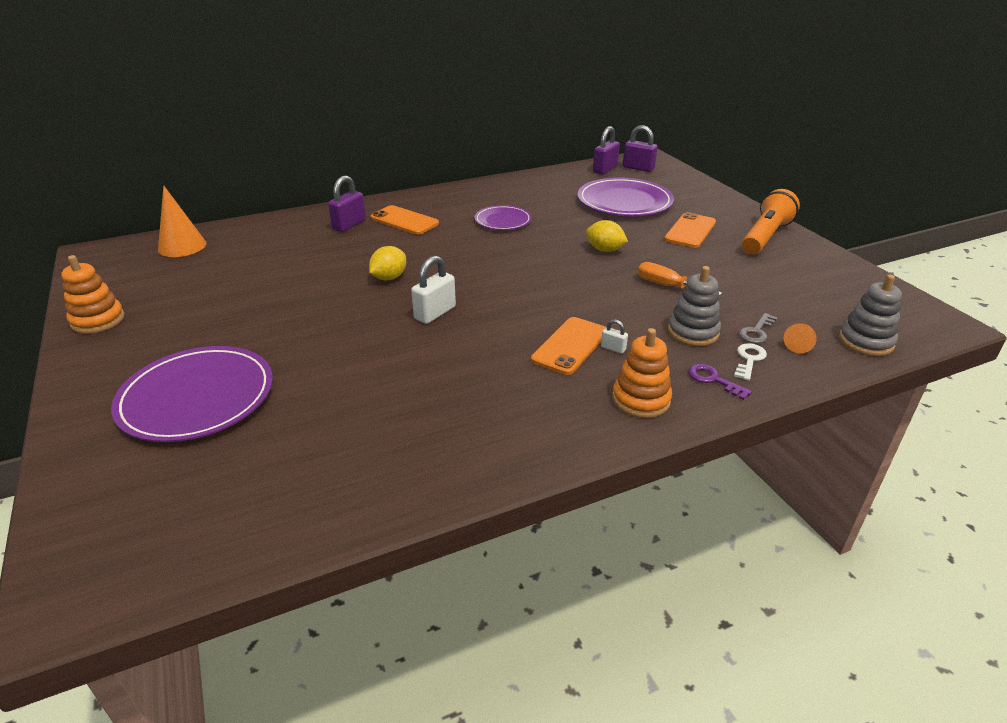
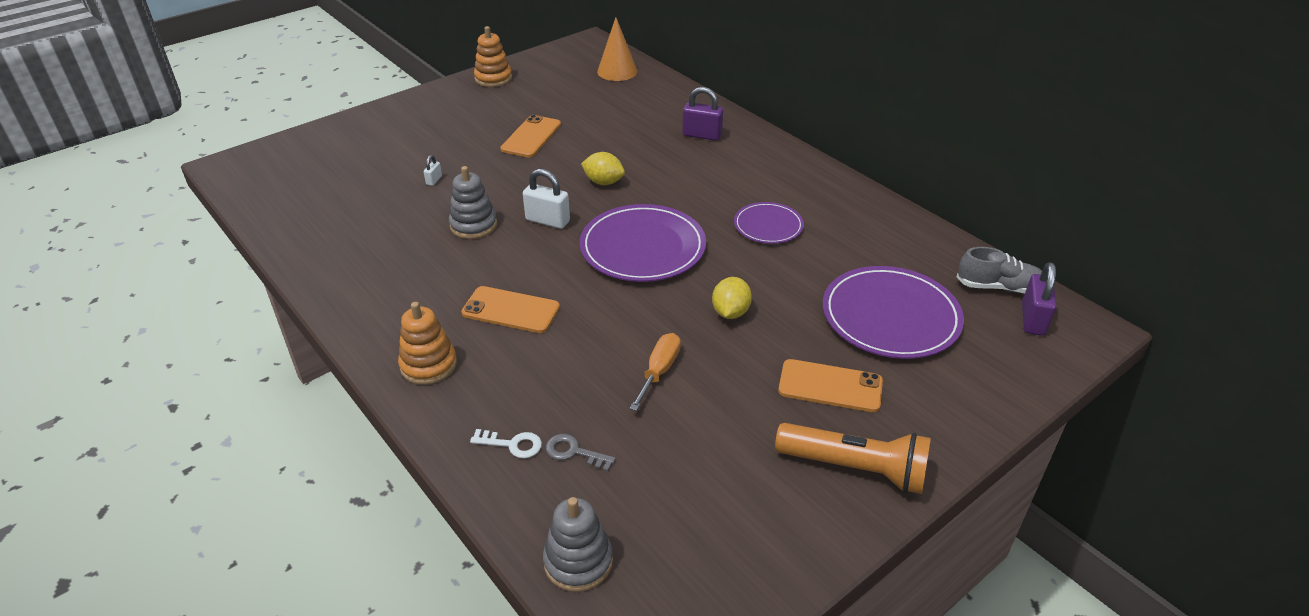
camera: 75 degrees right, 5 degrees up
(197, 397) = (406, 146): purple plate -> purple plate (643, 247)
(404, 221) = (729, 163): orange phone -> orange phone (531, 137)
(605, 169) = (998, 287): purple padlock -> grey shoe
(613, 348) = (513, 339): white padlock -> white padlock (434, 180)
(693, 332) = (559, 397): grey stacking toy -> grey stacking toy (473, 225)
(713, 380) = (468, 415): purple key -> none
(799, 344) = (554, 491): orange cone -> none

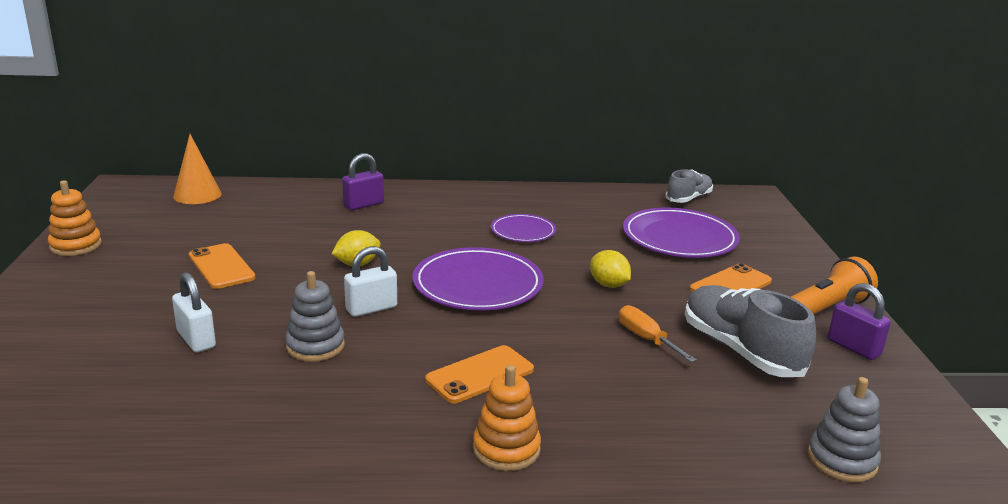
camera: 55 degrees left, 15 degrees down
(434, 180) = (196, 339): white padlock -> white padlock, size x1.99
(512, 444) = (671, 441): white key -> none
(574, 452) = (709, 414): grey key -> none
(704, 436) = (740, 350): none -> grey shoe
(1032, 320) = (730, 204): purple padlock -> purple padlock (853, 347)

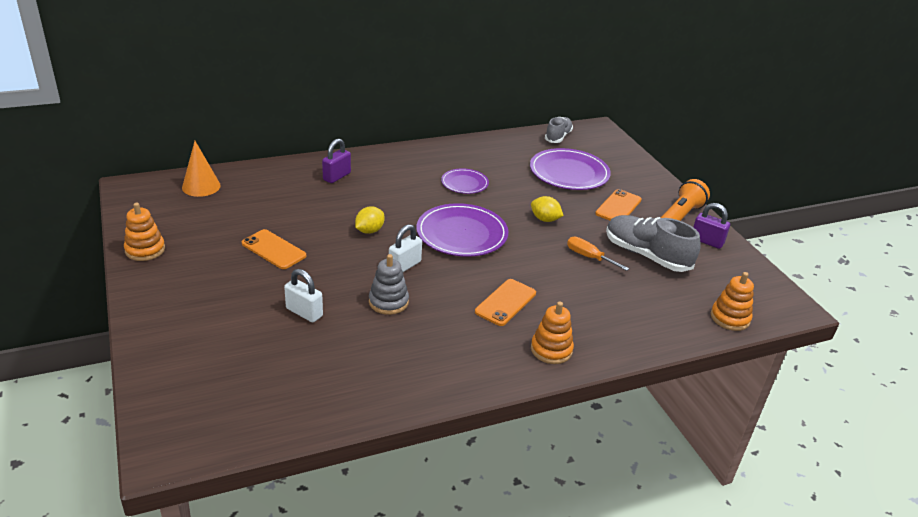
camera: 20 degrees left, 10 degrees up
(842, 460) = (730, 318): grey stacking toy -> orange stacking toy

